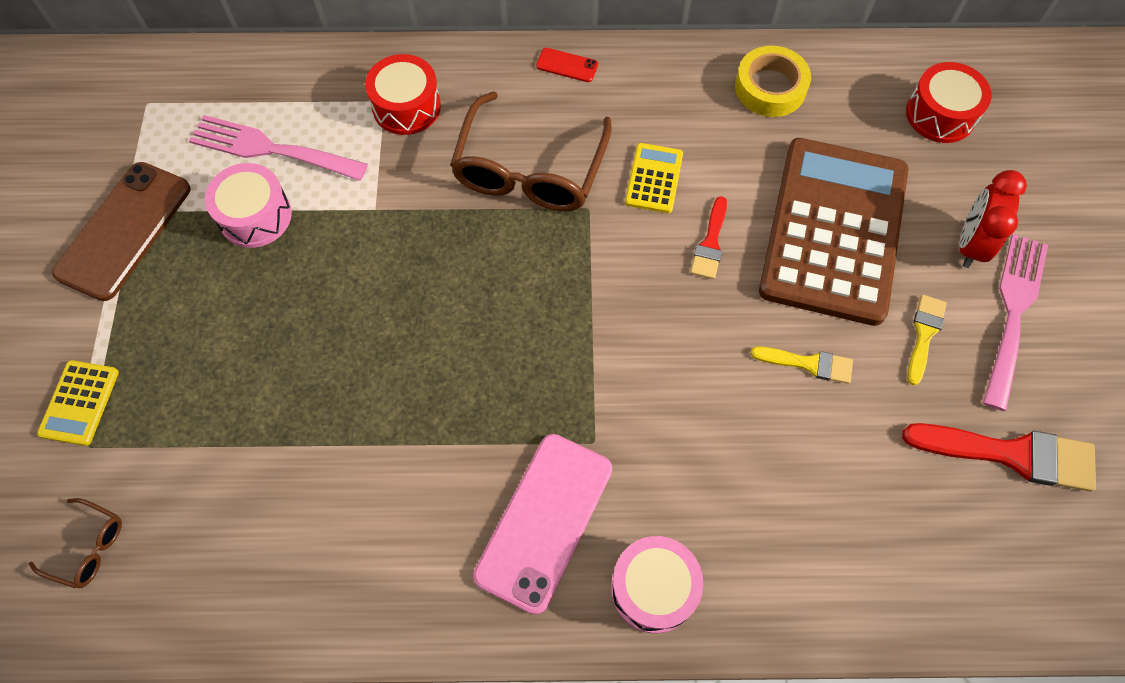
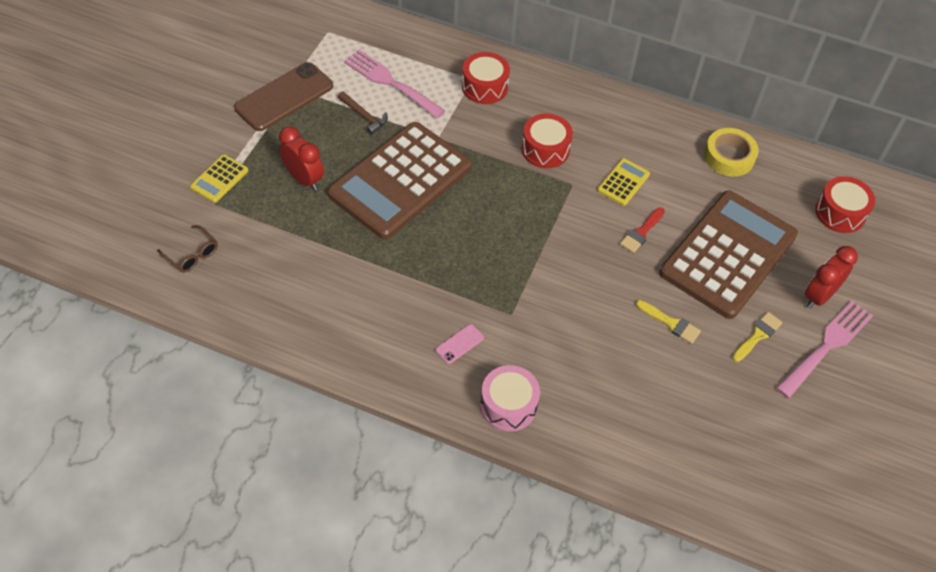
camera: 20 degrees right, 10 degrees down
(208, 351) = (304, 179): none -> red clock
(255, 216) = (364, 116): pink drum -> brown hammer
(350, 298) = (400, 181): none -> brown calculator
(529, 170) = (545, 149): brown glasses -> red drum
(544, 521) = (459, 344): pink phone -> pink phone, size x0.43
(567, 65) = (599, 98): red phone -> none
(1011, 454) = (780, 424): red brush -> none

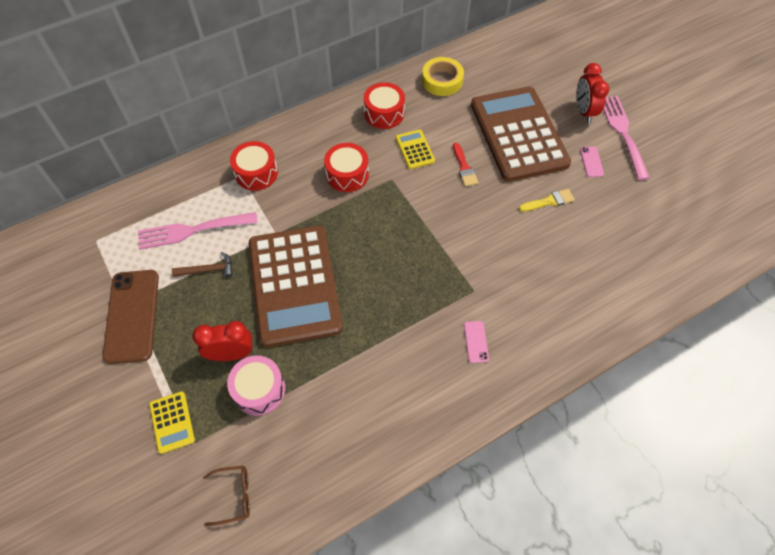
camera: 50 degrees left, 5 degrees up
(508, 405) = (550, 343): pink drum -> pink drum (259, 390)
(757, 335) = (591, 162): yellow brush -> pink phone
(840, 213) = (530, 58): red drum -> red drum (384, 113)

